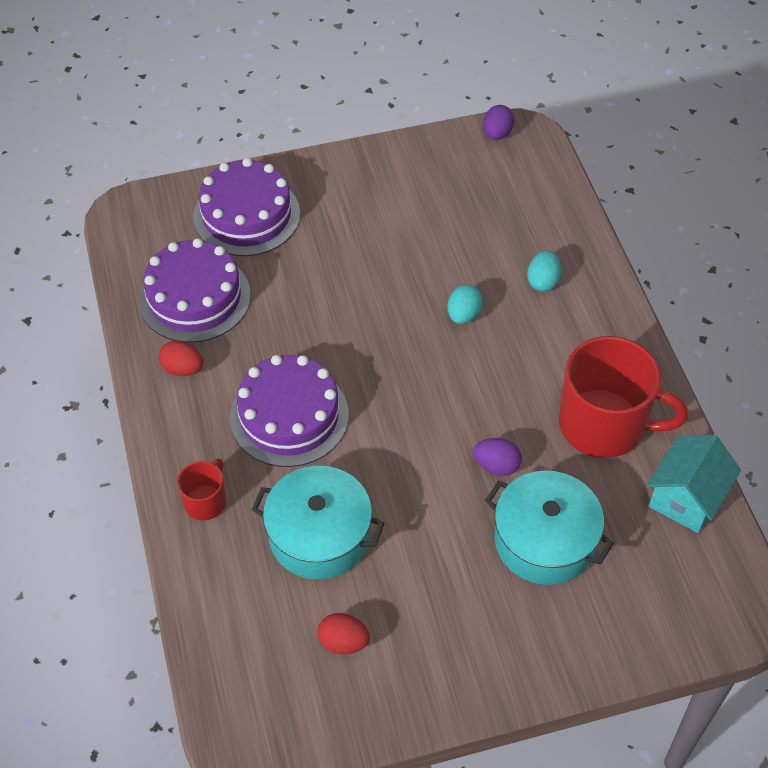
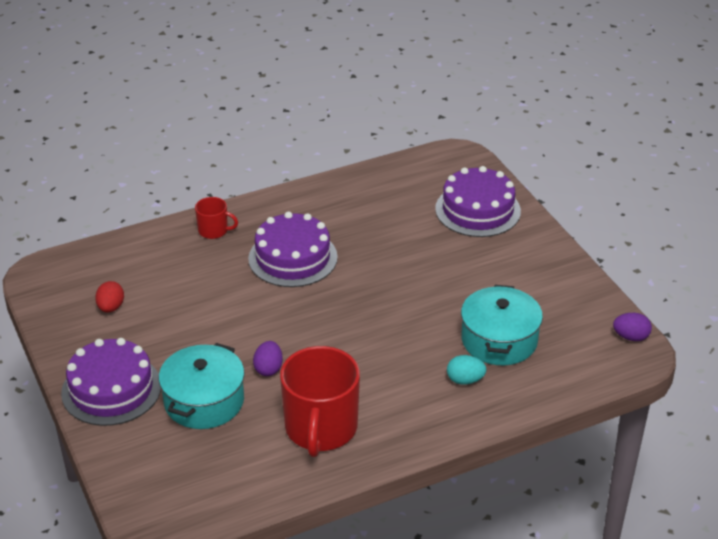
camera: 80 degrees right, 15 degrees down
(183, 369) = (322, 203): red egg -> none
(194, 297) = (388, 198): purple cake -> purple cake (111, 389)
(319, 536) = (193, 285): turquoise pot -> turquoise pot (499, 340)
(463, 315) = (413, 336): turquoise egg -> none
(686, 498) = (256, 484): turquoise house -> none

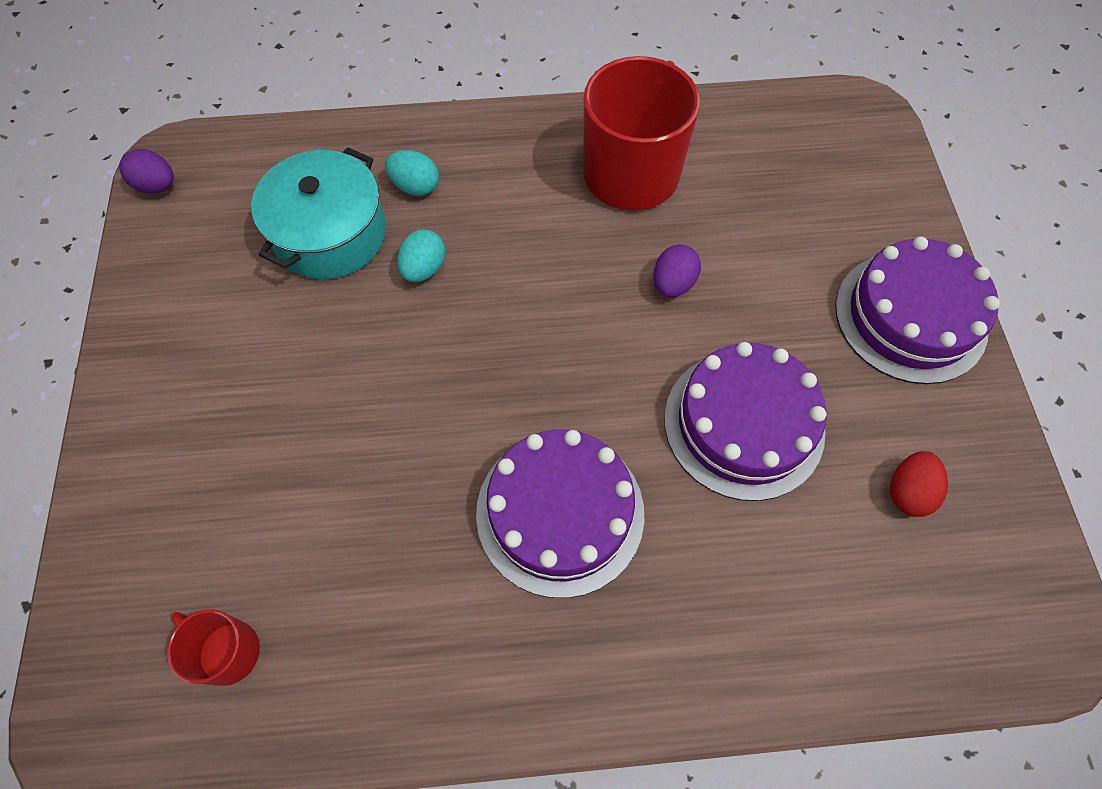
camera: 160 degrees left, 25 degrees up
(204, 401) = (777, 257): turquoise pot -> none
(214, 230) = (687, 649): red mug -> red mug (227, 651)
(428, 337) = (424, 269): none -> turquoise egg
(478, 210) = (170, 527): purple cake -> purple cake (744, 424)

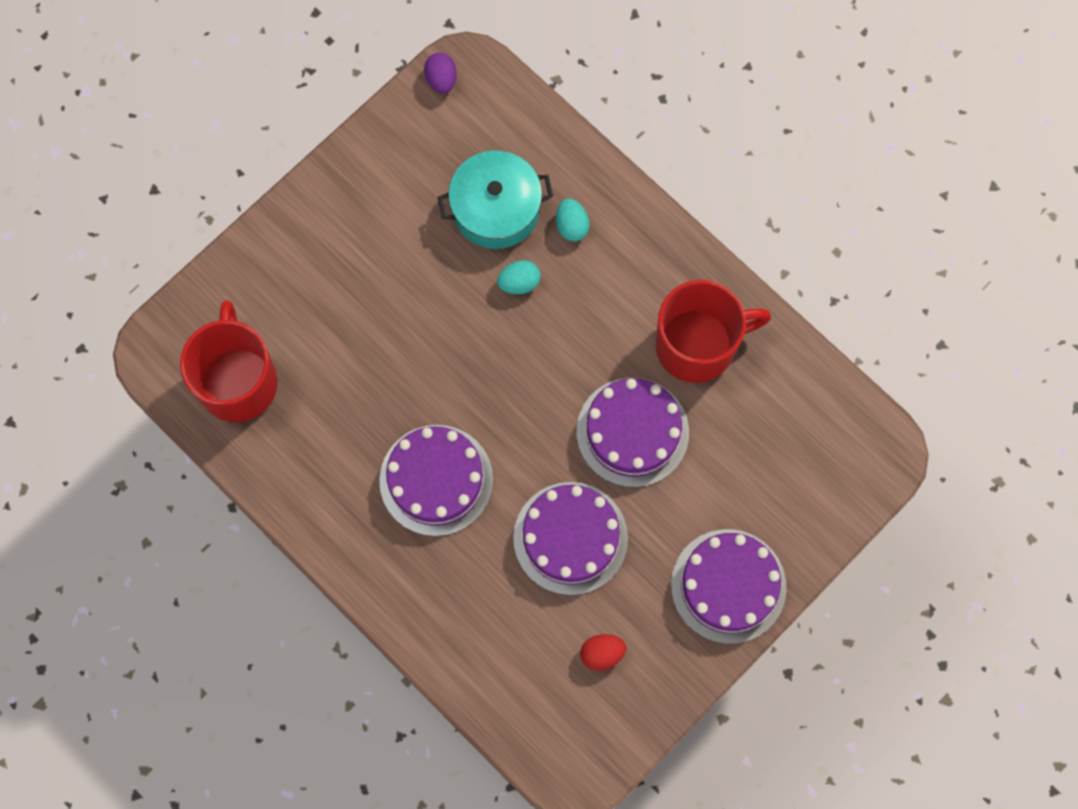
camera: 50 degrees right, 10 degrees up
(227, 651) = (238, 381): red mug -> red mug, size x2.09
(673, 284) = (632, 432): purple egg -> purple cake

